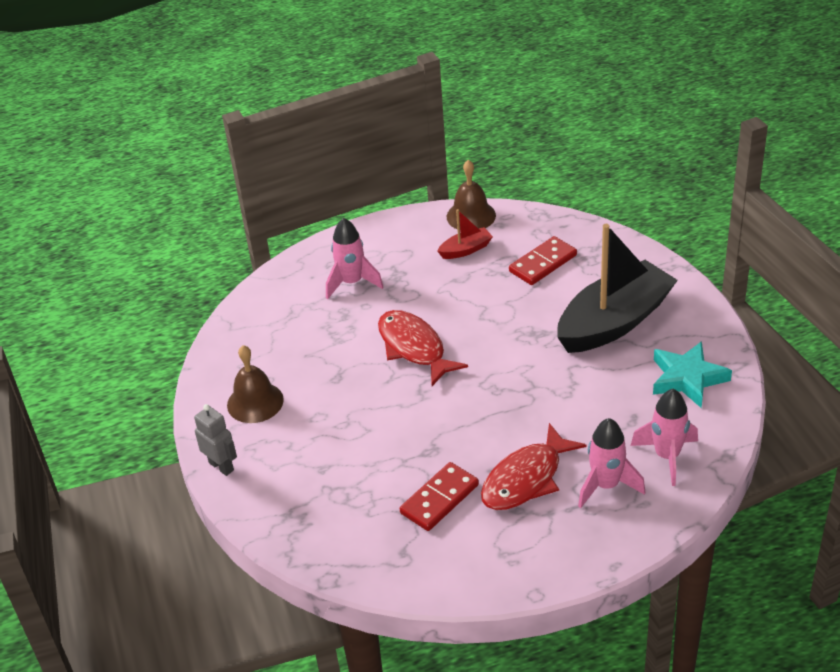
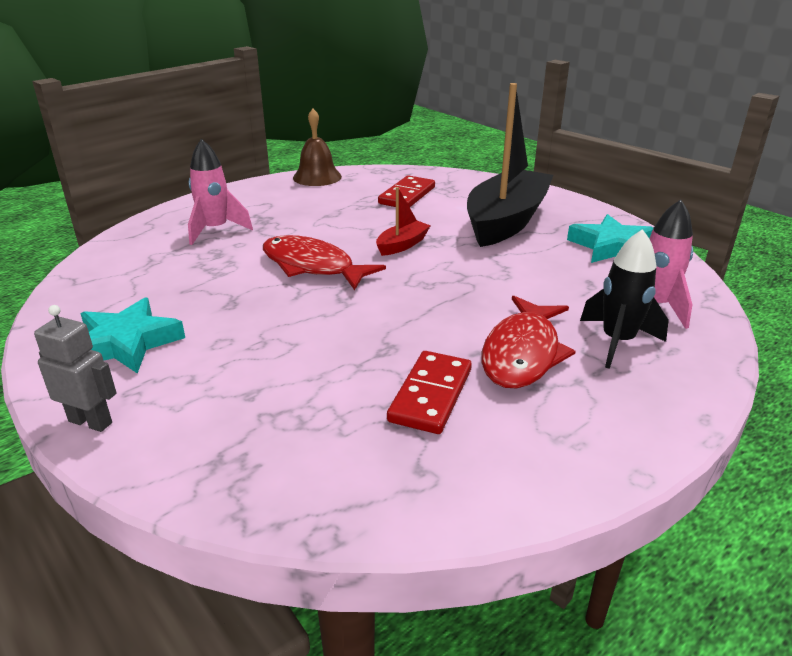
camera: 25 degrees left, 10 degrees down
(255, 402) = (126, 343): brown bell -> turquoise star
(466, 250) = (325, 196): red boat -> red boat (402, 245)
(606, 486) = (617, 342): pink rocket -> black rocket

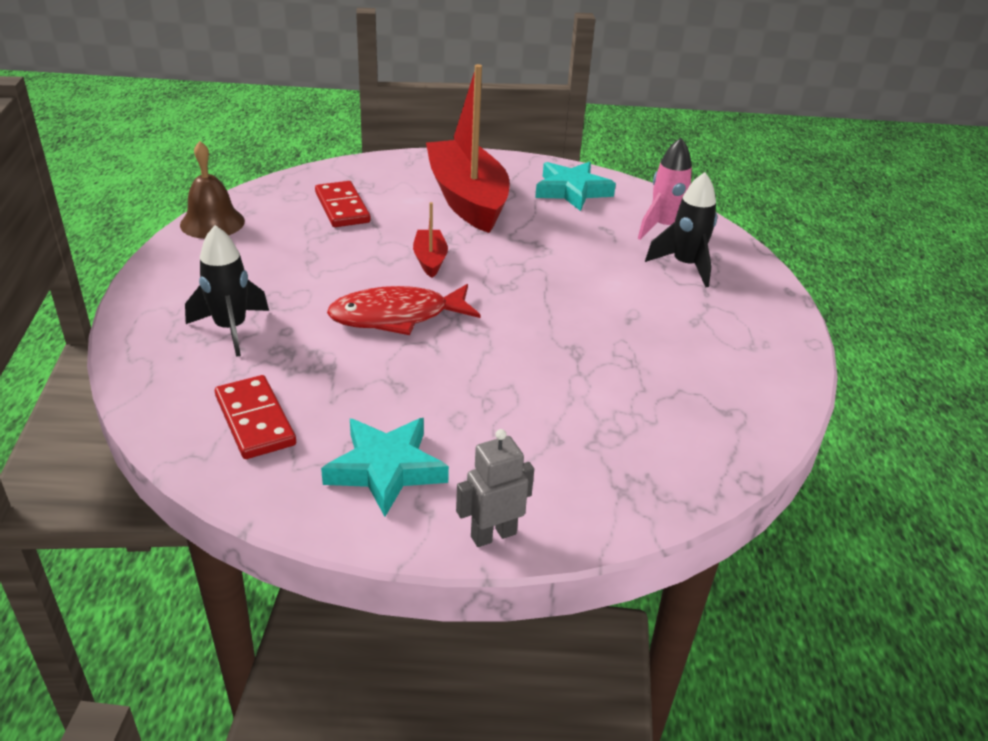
camera: 50 degrees left, 5 degrees up
(215, 230) = (231, 329): pink rocket -> black rocket
(431, 395) = (655, 364): red domino -> red domino (255, 420)
(506, 221) = (467, 199): black boat -> red boat
(522, 353) = (653, 304): red fish -> none

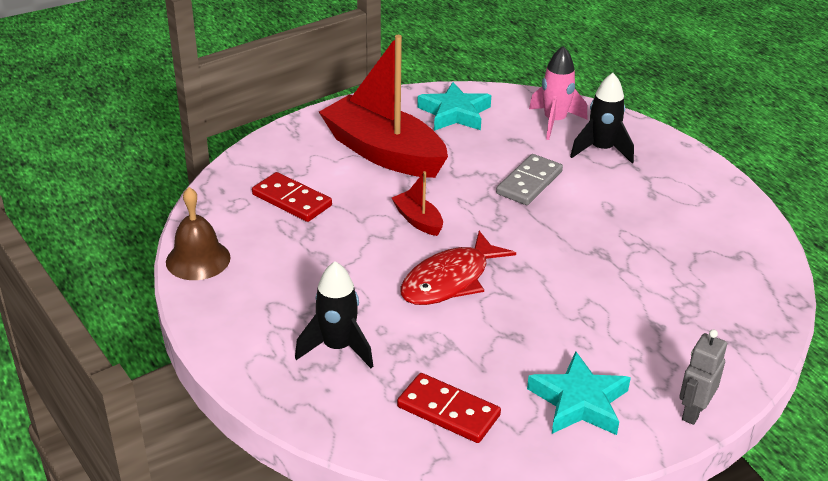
camera: 30 degrees left, 0 degrees up
(575, 267) = (529, 183): none -> grey domino

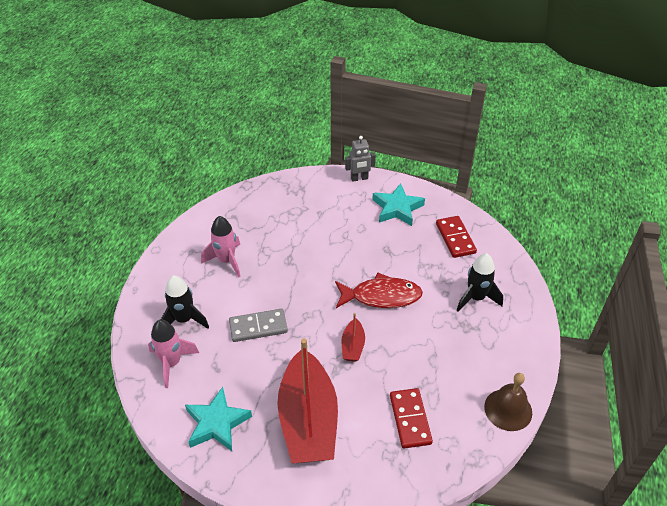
camera: 135 degrees left, 10 degrees up
(657, 212) = (226, 261): none -> pink rocket

